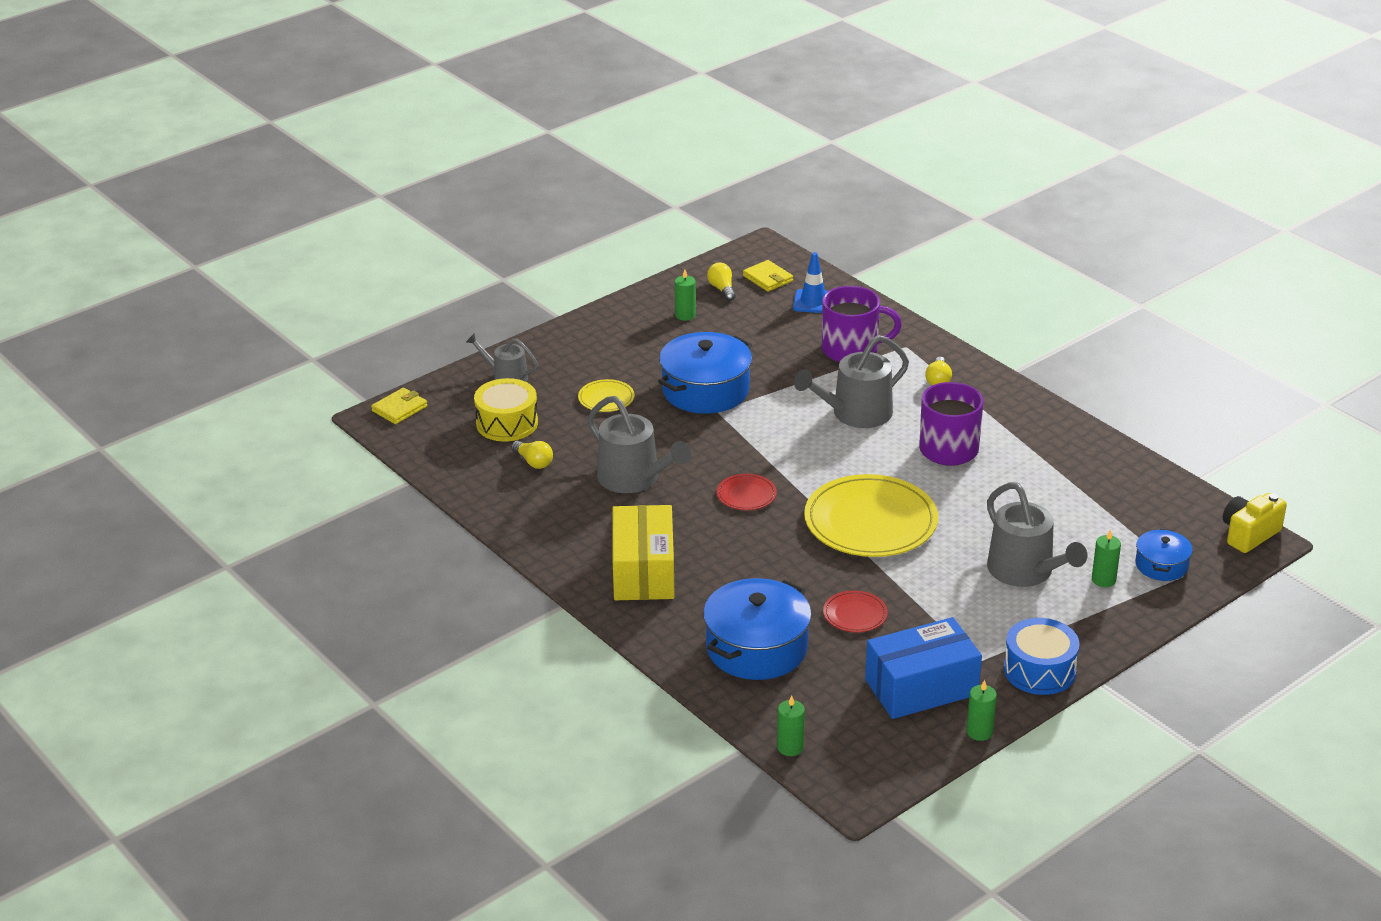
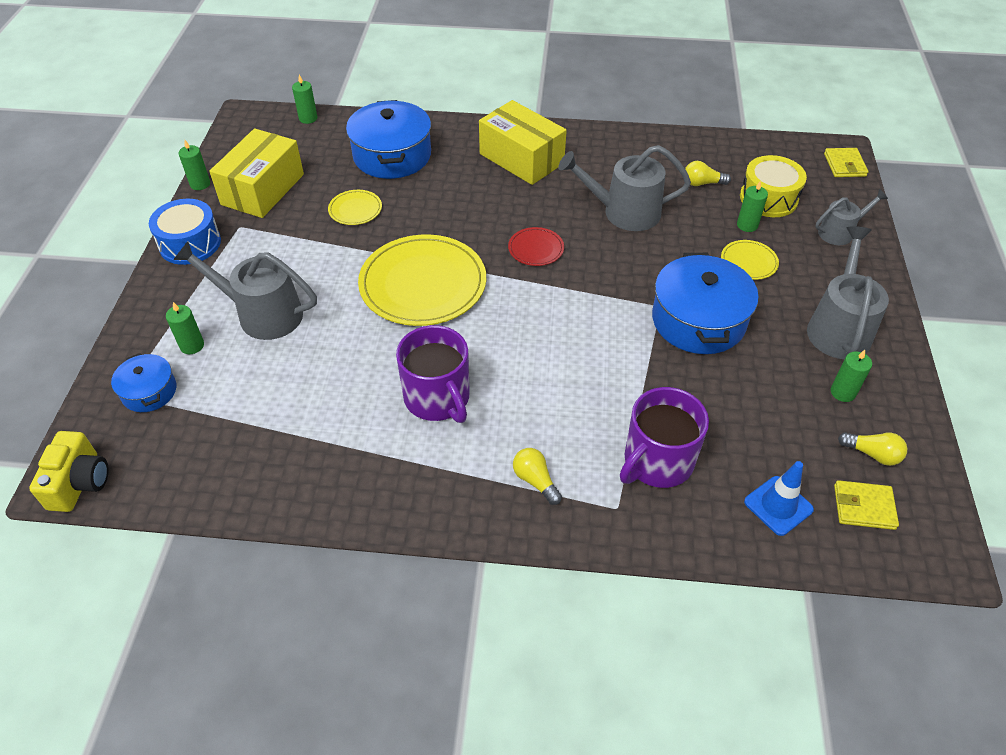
camera: 135 degrees right, 15 degrees up
(560, 417) = (747, 225): none -> green candle
(855, 614) = (355, 209): red plate -> yellow plate
(856, 414) = (556, 381): grey watering can -> grey watering can (839, 328)
(921, 687) = (263, 189): blue box -> yellow box

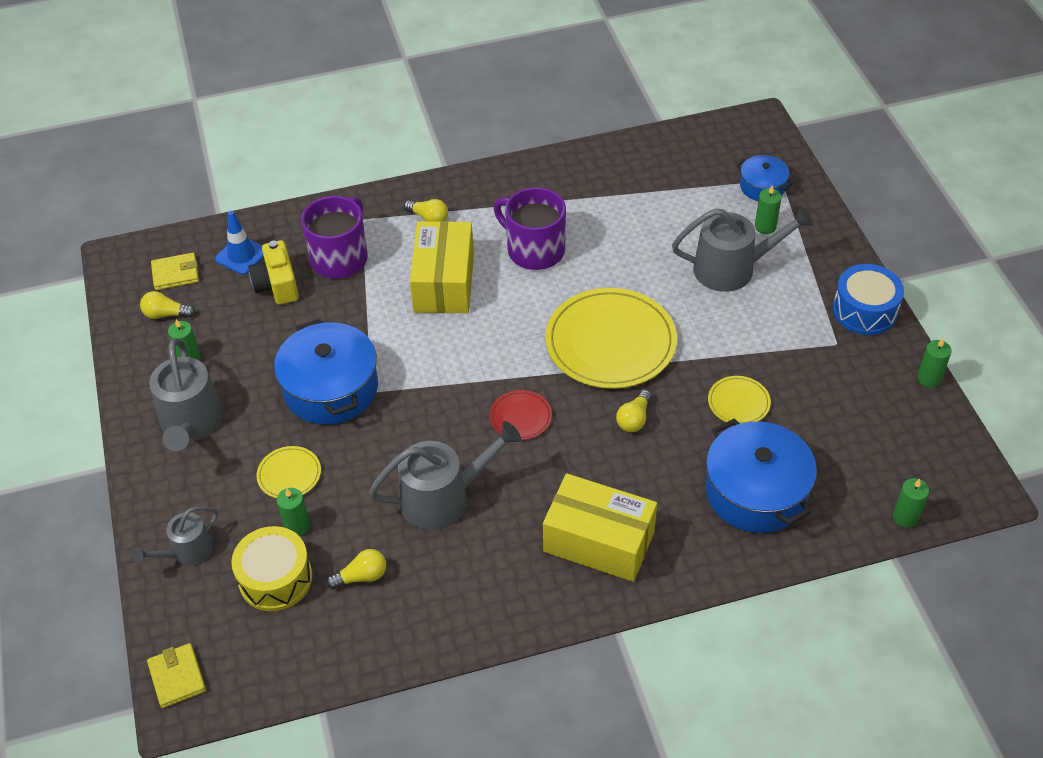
camera: 160 degrees right, 0 degrees up
(80, 483) = (747, 124): yellow camera -> yellow camera (277, 285)
(263, 189) = (857, 394): yellow box -> yellow box (444, 282)
(445, 221) = (634, 419): none -> yellow light bulb

